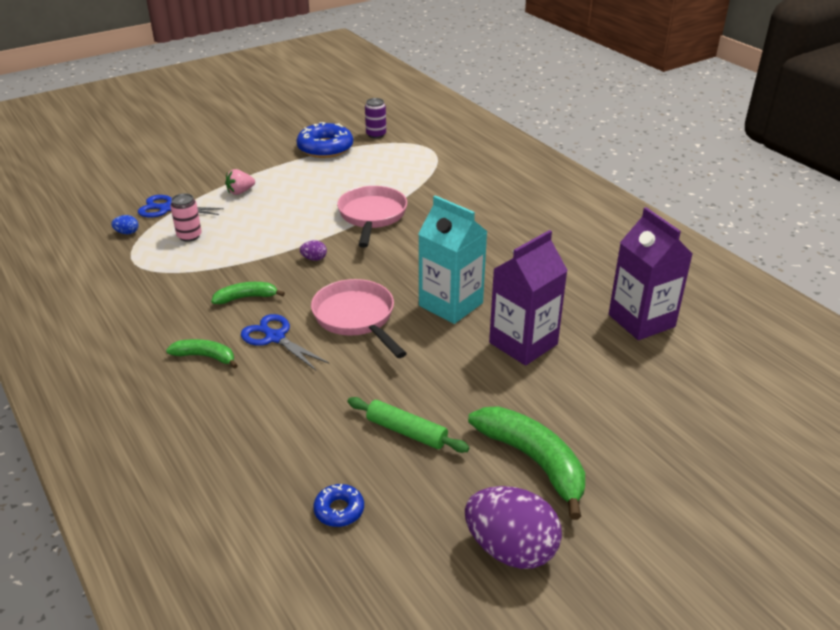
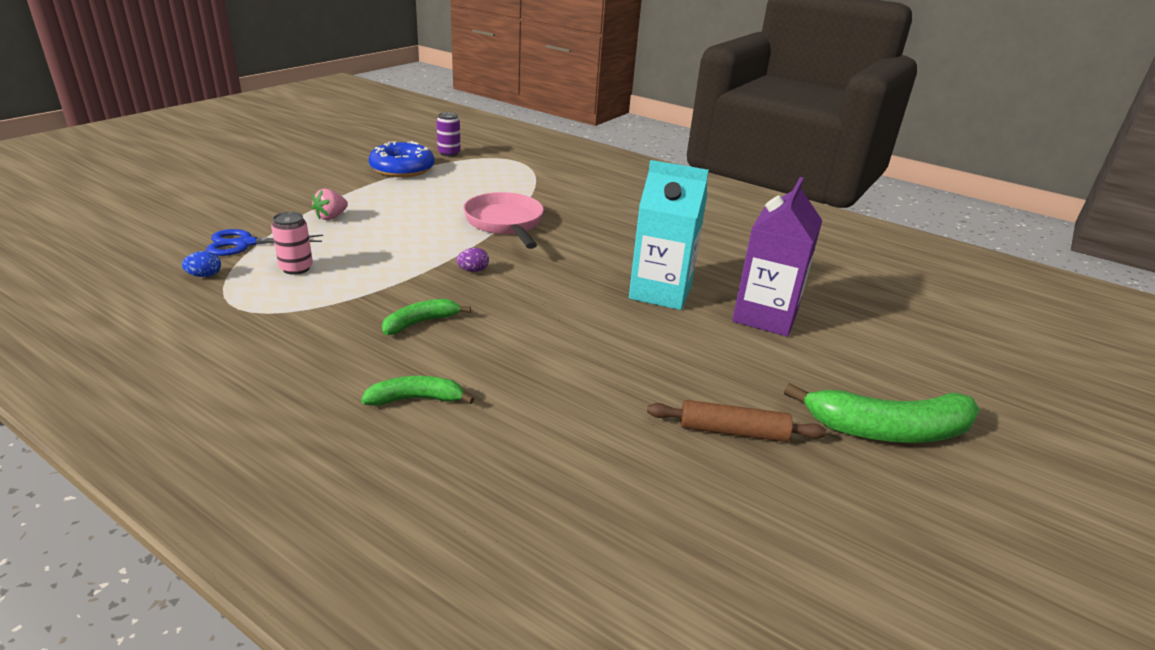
camera: 25 degrees left, 5 degrees down
(275, 337) = (491, 359): blue scissors -> none
(339, 510) = (739, 547): blue donut -> none
(356, 318) = (572, 322): pink pan -> none
(406, 432) = (733, 431): green rolling pin -> brown rolling pin
(510, 549) = (963, 535): purple egg -> none
(533, 461) = (888, 430): green banana -> green banana turned 150 degrees clockwise
(641, 321) = (847, 278): purple carton -> none

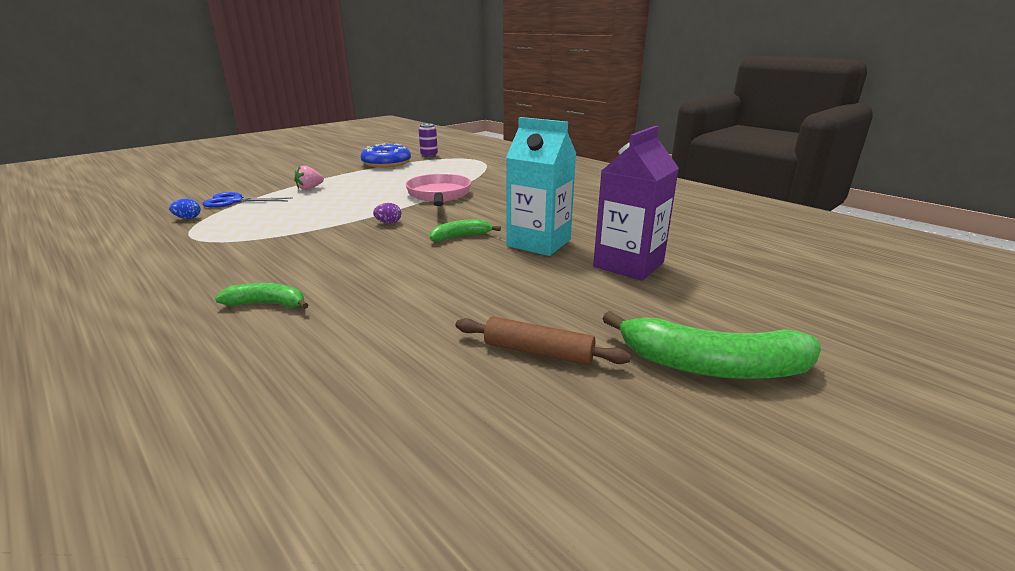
camera: 15 degrees right, 5 degrees down
(296, 268) = (256, 216): pink can -> none
(421, 322) = (318, 253): green banana -> green banana (461, 236)

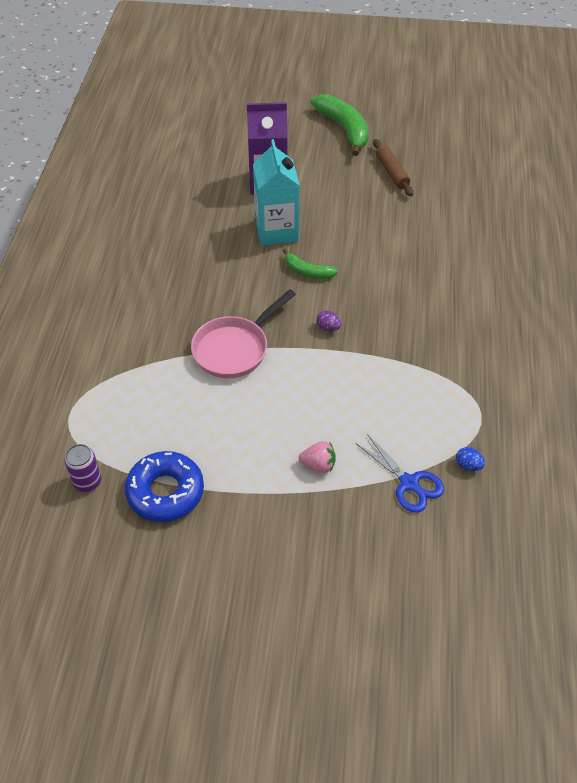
camera: 130 degrees left, 25 degrees up
(268, 304) = (474, 281): green banana -> none

